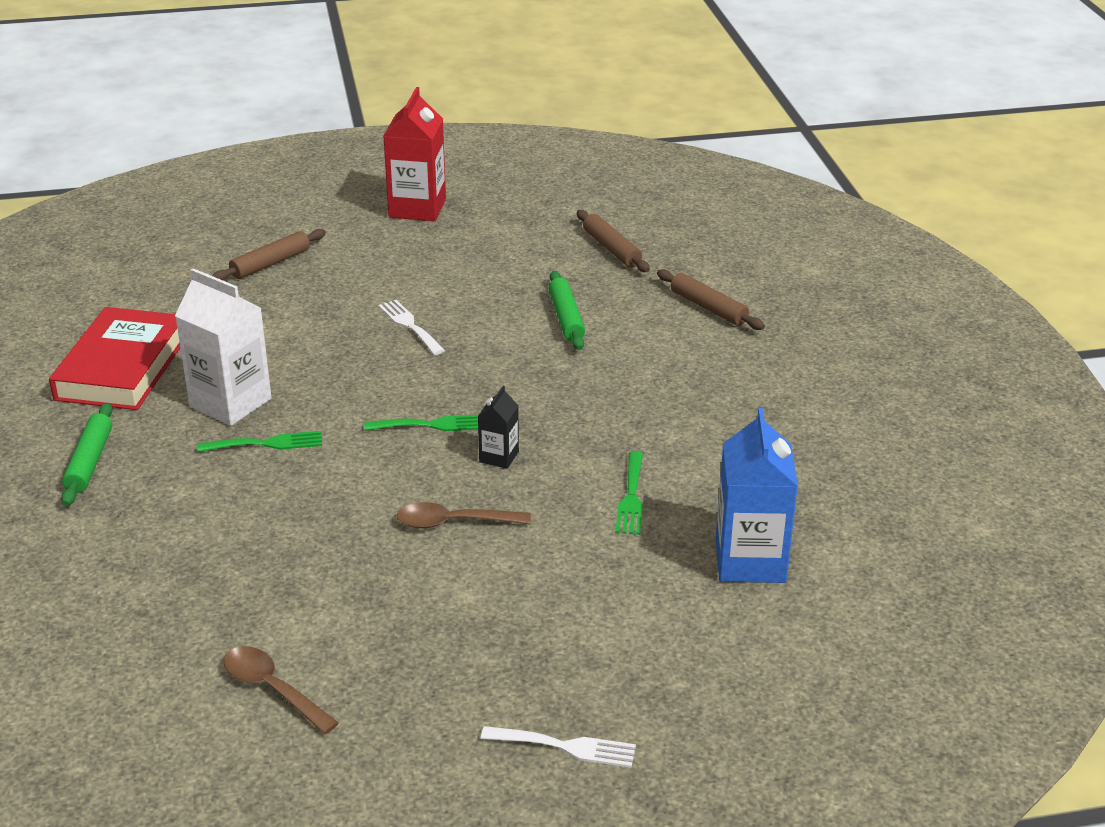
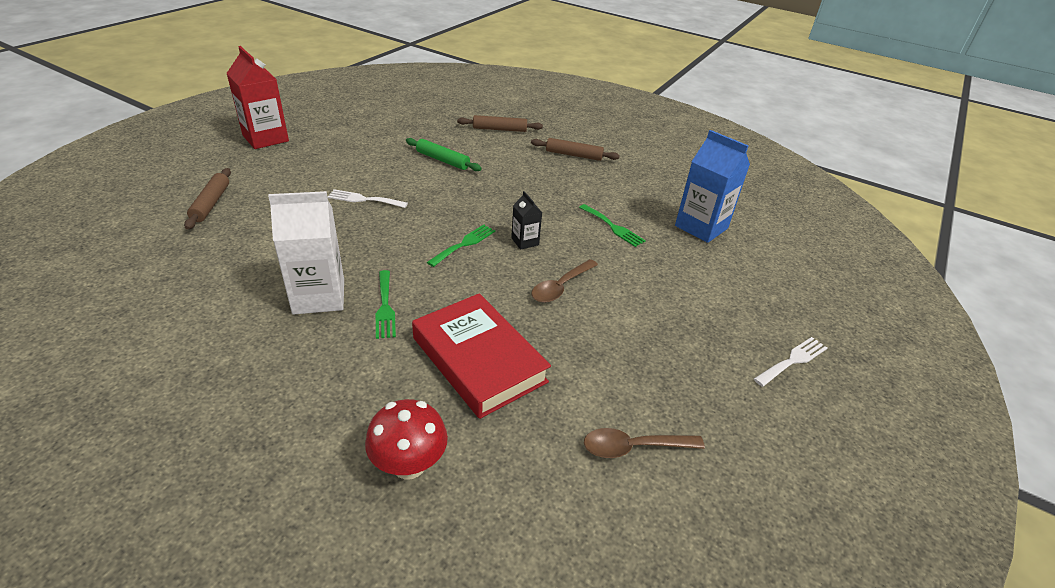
camera: 50 degrees left, 5 degrees up
(90, 462) = (271, 394): green rolling pin -> none
(100, 574) = (409, 464): none -> red mushroom
(122, 368) = (194, 317): red book -> red book (478, 359)
(267, 443) = (385, 307): green fork -> green fork turned 135 degrees clockwise
(612, 248) = (410, 120): brown rolling pin -> brown rolling pin (574, 155)

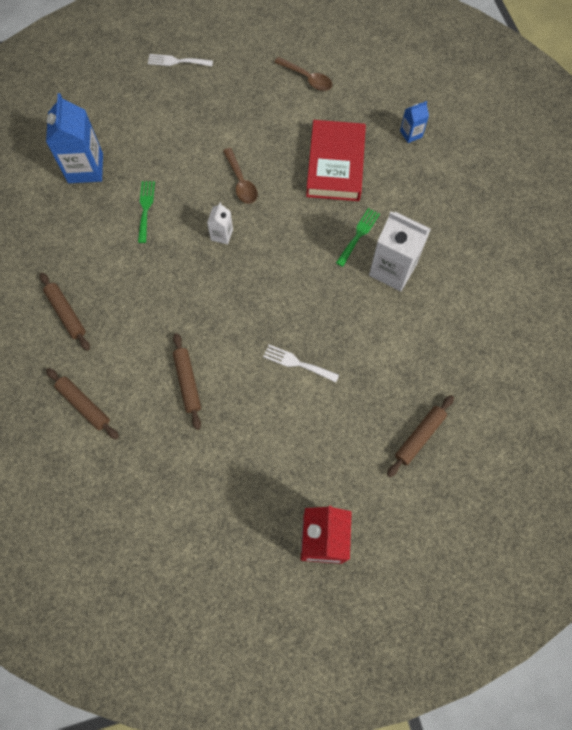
camera: 135 degrees left, 30 degrees up
(364, 199) = (297, 363): white fork -> white fork turned 150 degrees clockwise
(409, 464) = (411, 134): red mushroom -> blue carton
(442, 160) = (188, 382): green rolling pin -> brown rolling pin
(464, 244) = (265, 259): green fork -> none
(525, 241) = (222, 235): black carton -> white carton
(560, 287) = (241, 182): brown spoon -> brown spoon turned 75 degrees clockwise

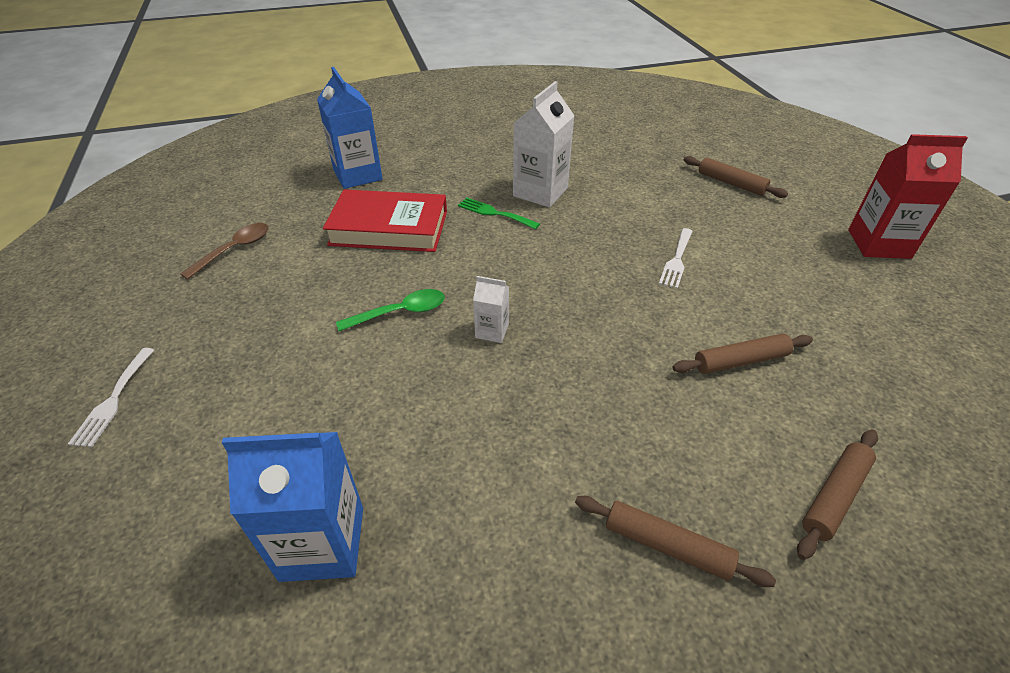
camera: 90 degrees left, 25 degrees down
(66, 313) = (667, 546): brown rolling pin -> brown rolling pin turned 60 degrees clockwise
(145, 208) = (435, 430): green fork -> none
(241, 182) = (400, 312): brown spoon -> green spoon
(411, 134) = (357, 175): blue carton -> blue carton, size x1.97

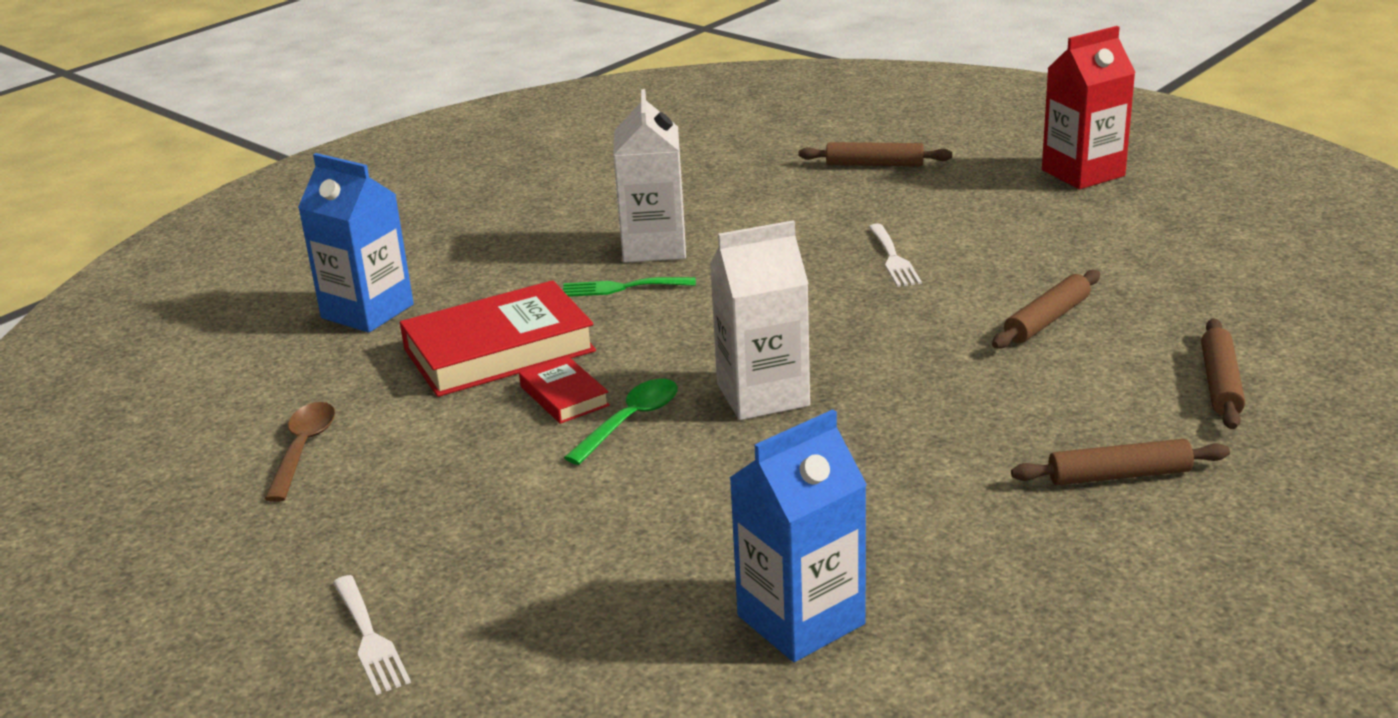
camera: 30 degrees left, 15 degrees down
(386, 276) = (564, 396): none -> red book
(492, 331) = (763, 395): white carton -> white carton, size x1.97

